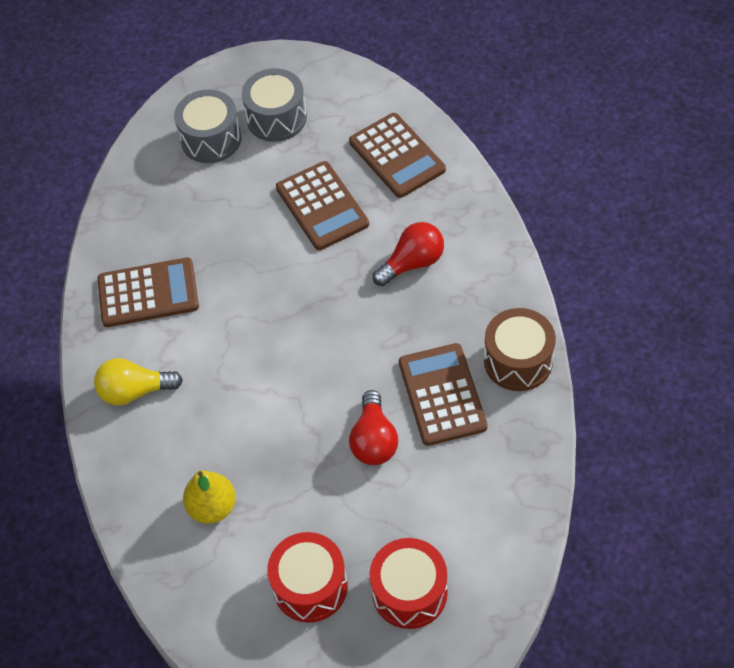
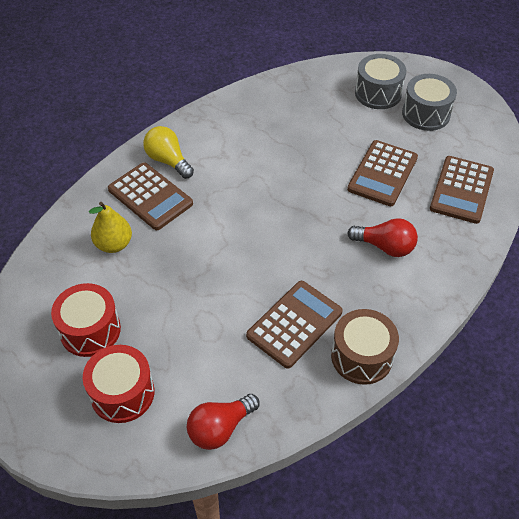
camera: 50 degrees right, 5 degrees down
(148, 293) = (241, 128): brown calculator -> brown calculator (150, 196)
(374, 440) = (227, 304): red light bulb -> red light bulb (220, 428)

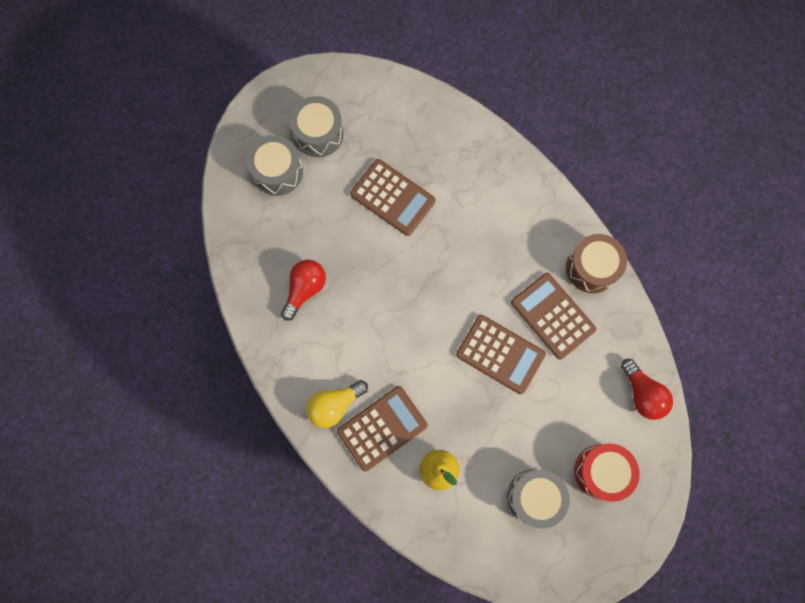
camera: 80 degrees left, 25 degrees up
(90, 330) = (534, 497): red drum -> grey drum
(385, 246) = (481, 219): red light bulb -> red light bulb (305, 289)
(461, 190) = (426, 133): brown calculator -> brown calculator (500, 354)

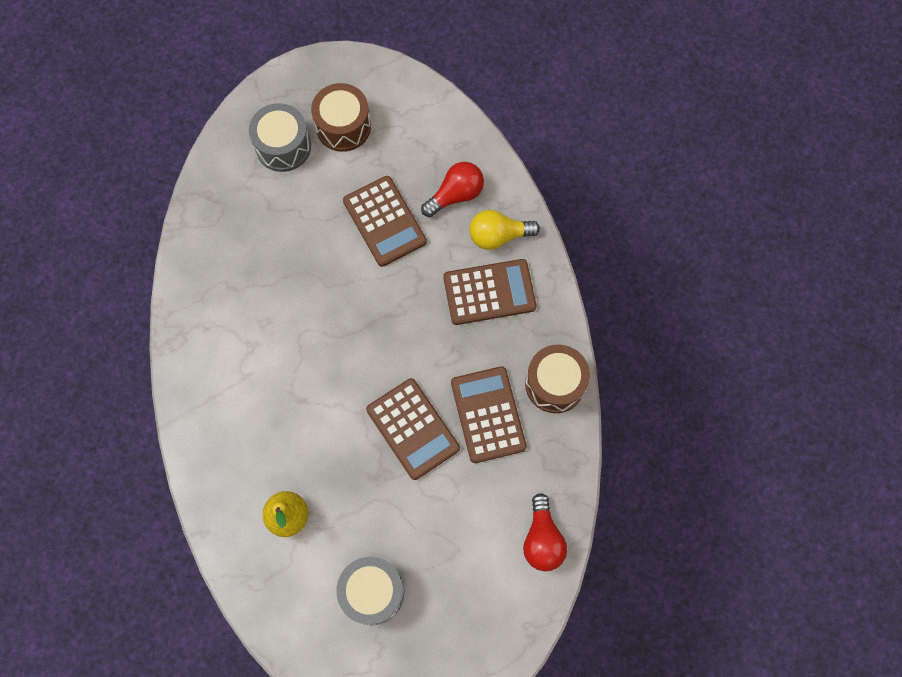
camera: 25 degrees right, 5 degrees down
(305, 289) = (249, 273): red light bulb -> red light bulb (455, 195)
(319, 134) = (343, 126): grey drum -> brown drum
(335, 405) = (218, 402): yellow light bulb -> yellow light bulb (498, 236)
(382, 428) = (253, 447): brown calculator -> brown calculator (489, 292)
(601, 471) = (456, 600): red drum -> none

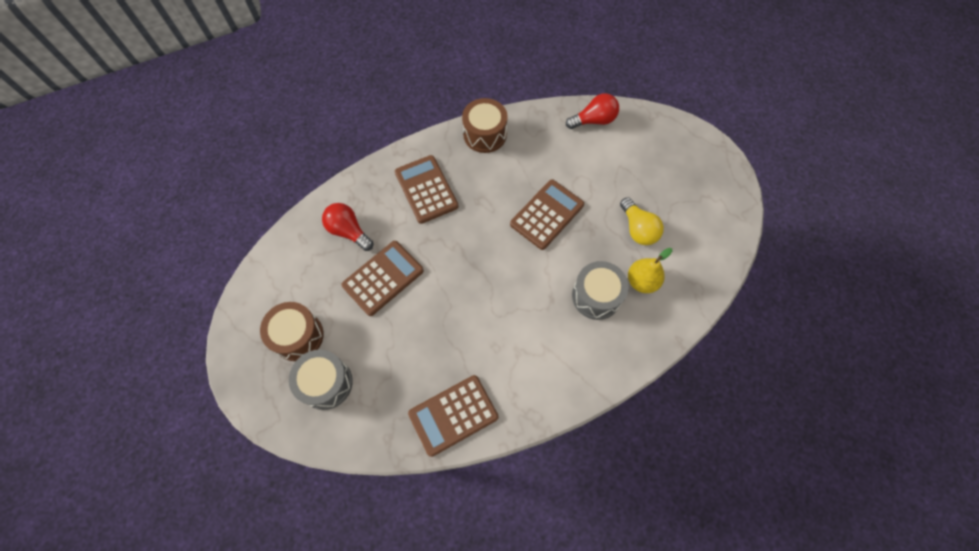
camera: 105 degrees left, 5 degrees down
(372, 592) = (670, 211): grey drum -> grey drum (596, 296)
(488, 414) = (520, 169): brown calculator -> brown calculator (453, 415)
(498, 236) = (378, 193): yellow light bulb -> yellow light bulb (638, 229)

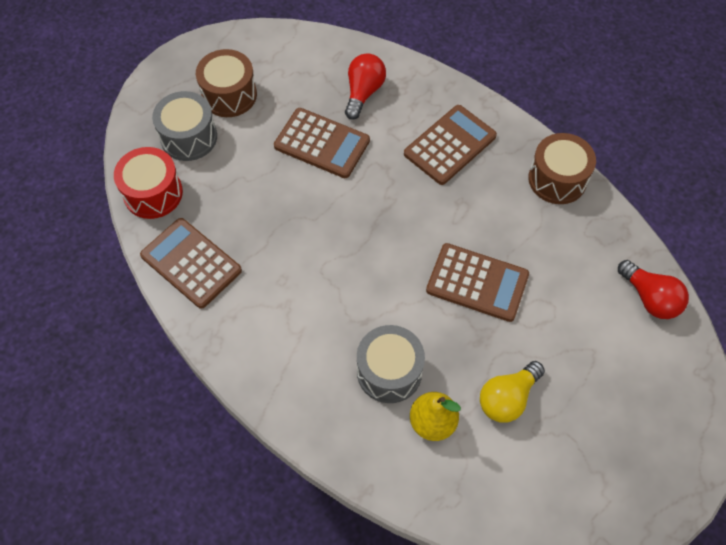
camera: 70 degrees right, 5 degrees down
(371, 430) = (153, 193): none -> red drum

